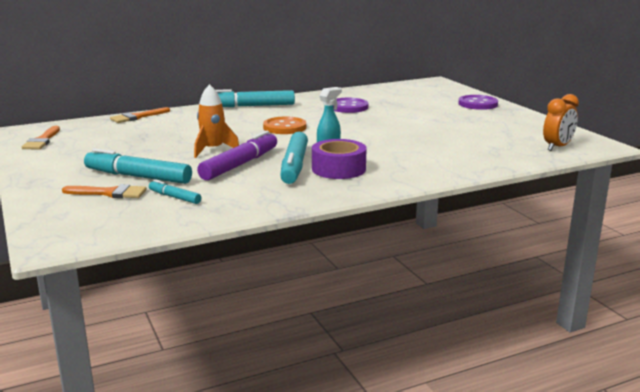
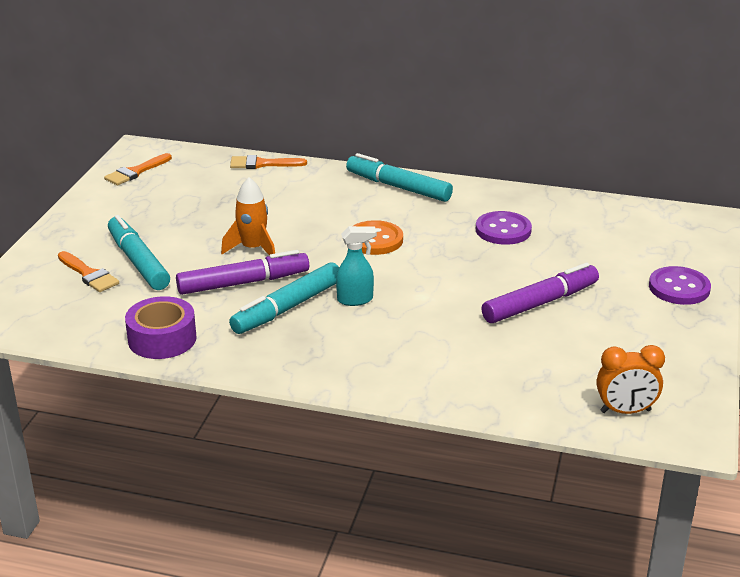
camera: 40 degrees right, 10 degrees up
(175, 197) = (126, 305): turquoise marker -> none
(338, 169) = (320, 332): purple tape -> purple tape (162, 339)
(429, 125) = (539, 303): none -> purple marker

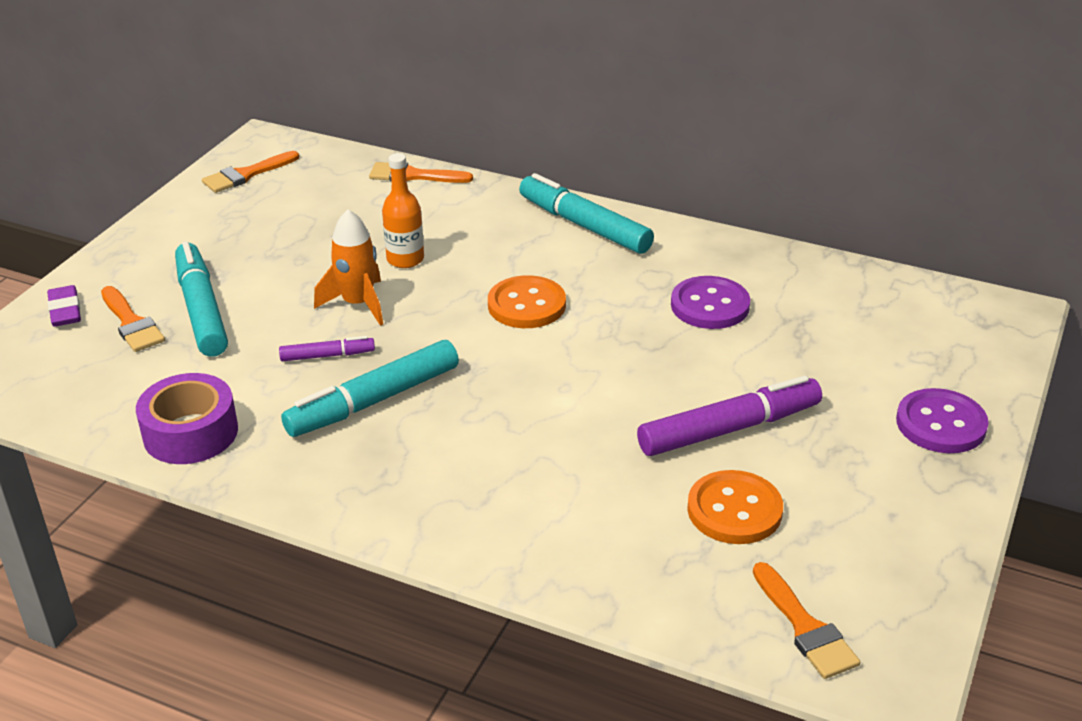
camera: 10 degrees right, 5 degrees up
(34, 270) = (65, 311): none -> purple eraser
(243, 283) = (327, 355): purple marker -> purple marker, size x0.51
(276, 218) = (405, 259): none -> orange bottle
(355, 300) = (470, 397): turquoise spray bottle -> none
(559, 350) = (734, 510): none -> orange button
(625, 411) = (805, 627): orange clock -> orange brush

